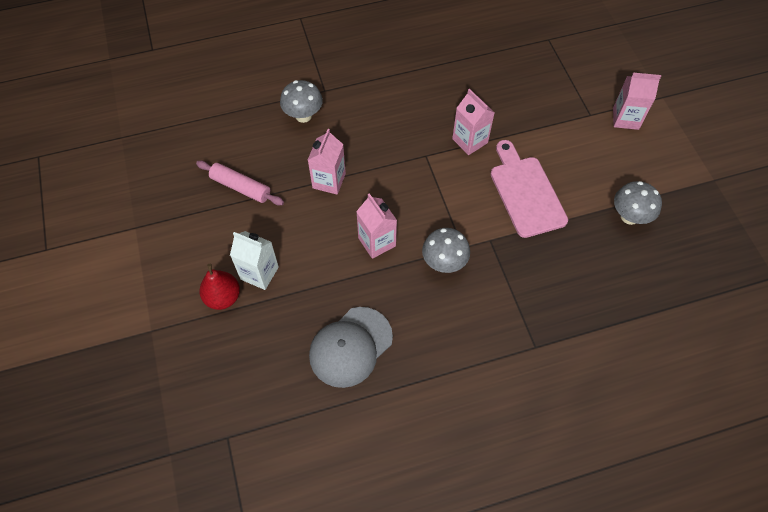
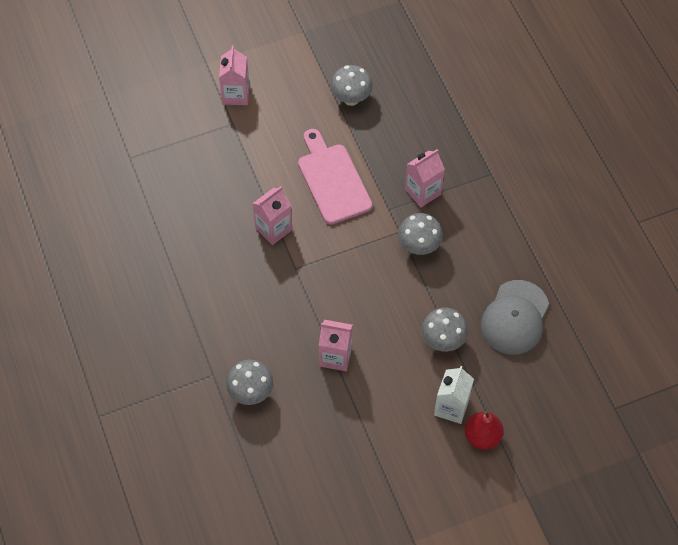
camera: 95 degrees left, 0 degrees up
(240, 187) = (352, 442): pink rolling pin -> none
(333, 273) = (442, 341): none -> grey mushroom
(350, 347) = (515, 317): grey cap -> grey cap turned 75 degrees clockwise
(377, 242) = (403, 305): pink carton -> pink carton (423, 192)
(525, 192) = (332, 180): pink cutting board -> pink cutting board turned 90 degrees clockwise

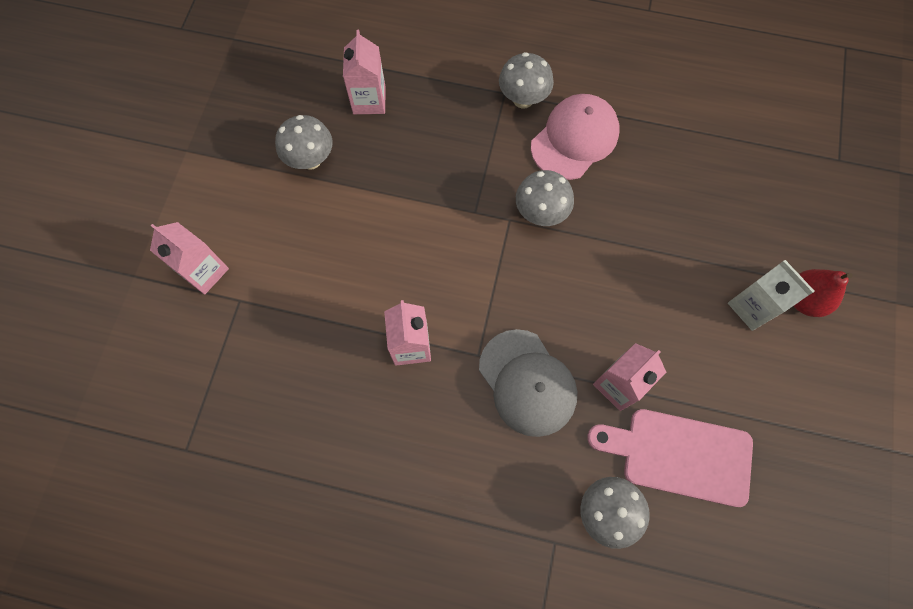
camera: 55 degrees left, 10 degrees up
(332, 180) = (396, 244): pink cutting board -> pink cutting board (679, 455)
(423, 192) = (478, 167): pink carton -> pink carton (369, 100)
(442, 341) = (668, 264): grey mushroom -> grey mushroom (523, 99)
(491, 235) = (574, 139): none -> pink cap
(515, 317) = (684, 180): grey cap -> grey cap (527, 382)

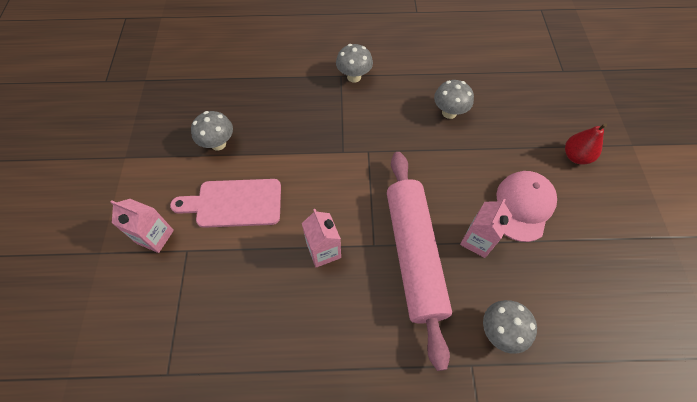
camera: 15 degrees left, 10 degrees down
(369, 100) = (250, 98): pink carton -> none
(527, 382) = (414, 255): grey cap -> pink rolling pin
(540, 213) = (387, 142): grey mushroom -> grey mushroom (449, 112)
(574, 139) = (395, 93): pink cap -> pink cap (523, 206)
(679, 455) = (535, 277): pink cutting board -> pink cutting board (234, 203)
(752, 307) = (545, 169): white carton -> none

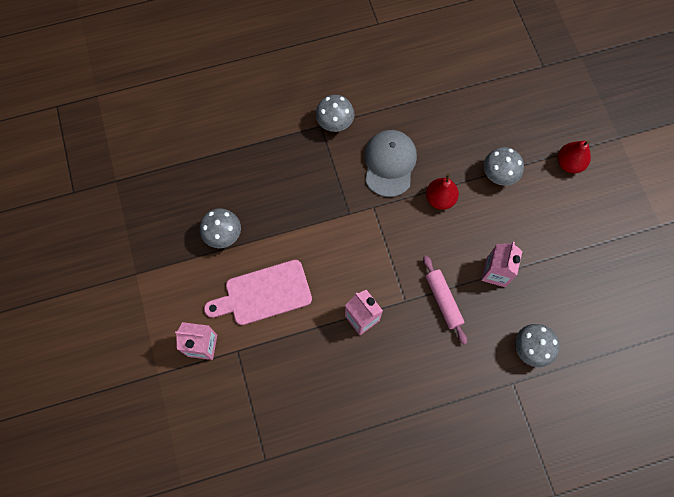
camera: 15 degrees left, 10 degrees up
(395, 118) = (389, 163): none -> grey cap
(414, 255) = (443, 301): pink rolling pin -> pink rolling pin, size x0.47
(436, 159) = (440, 199): none -> red pear
(449, 112) = (441, 144): grey mushroom -> grey mushroom (498, 175)
(523, 206) = (529, 228): pink cap -> none

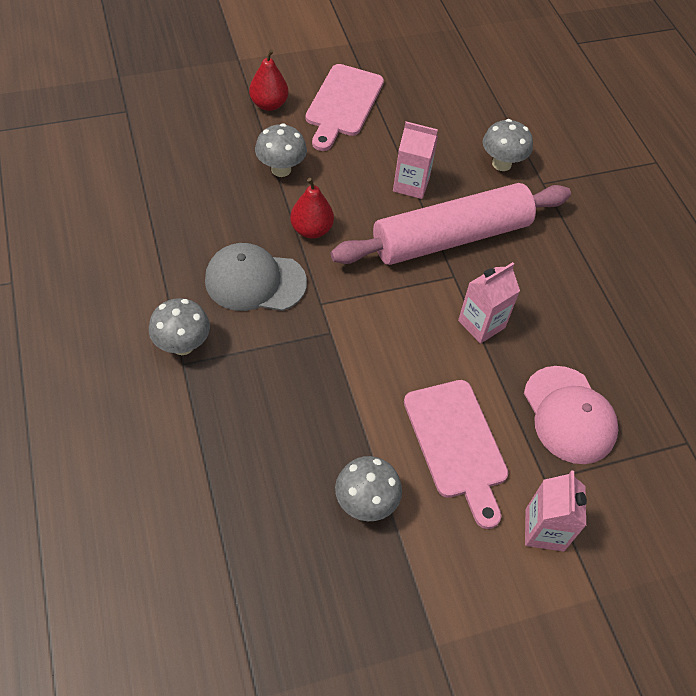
camera: 95 degrees left, 15 degrees down
(287, 374) = (569, 415): none -> pink cap
(443, 301) = (451, 237): pink rolling pin -> pink rolling pin, size x2.11
(580, 220) = (343, 104): none -> pink cutting board

